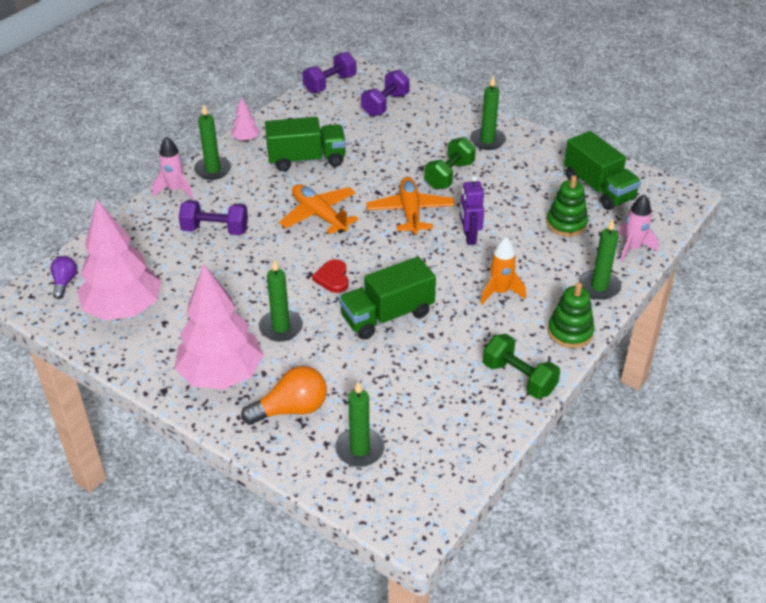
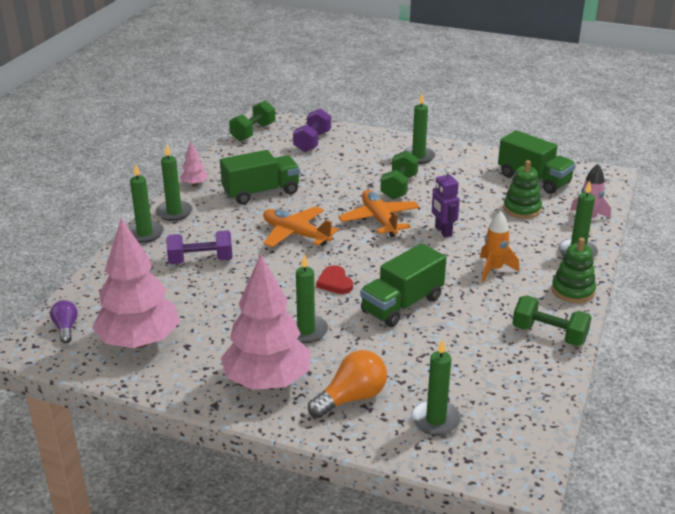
camera: 15 degrees left, 10 degrees down
(175, 190) = (145, 234): pink rocket -> green candle
(330, 84) = (253, 132): purple dumbbell -> green dumbbell

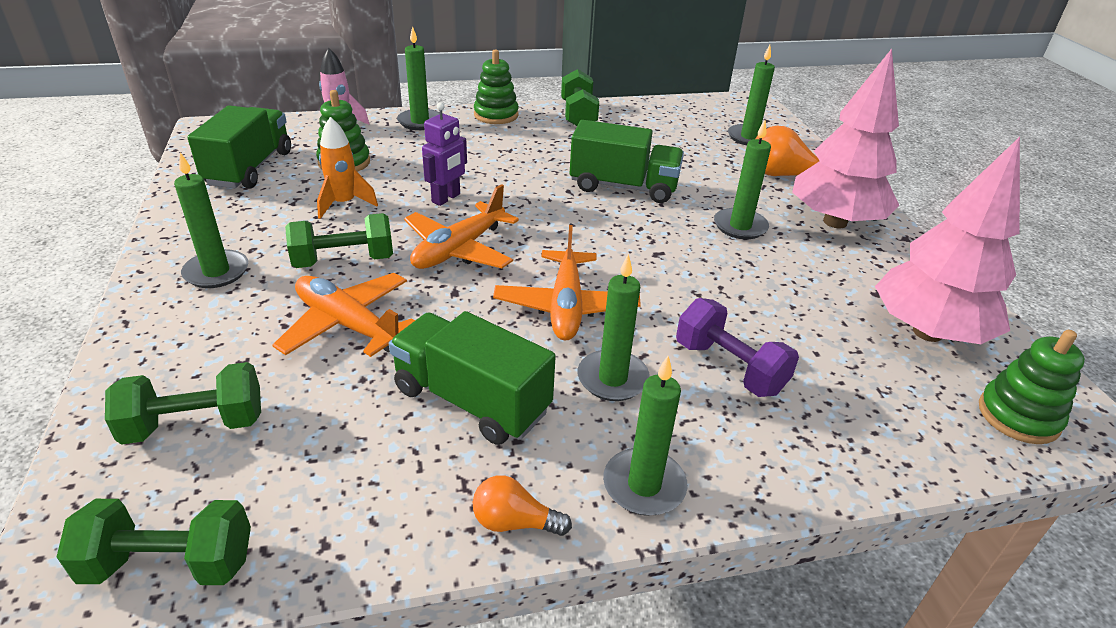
camera: 125 degrees left, 5 degrees up
(66, 328) = (1018, 416): purple light bulb -> green stacking toy
(145, 234) = (746, 483): green candle -> green candle (612, 379)
(194, 184) = (514, 522): pink tree -> orange light bulb
(312, 142) = (195, 425): purple dumbbell -> green dumbbell
(335, 282) = (637, 237): red heart -> none
(342, 178) = (348, 325): none -> orange plane
(494, 269) = (500, 154): orange rocket -> orange rocket (344, 204)

